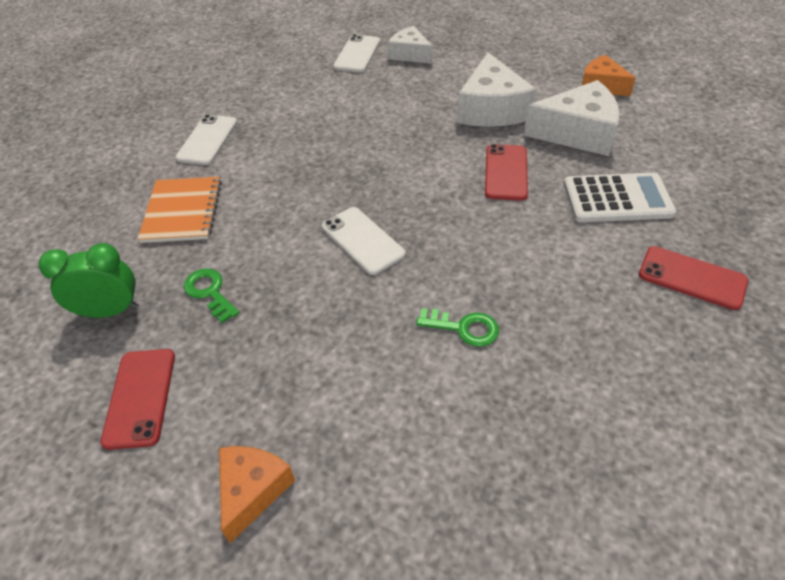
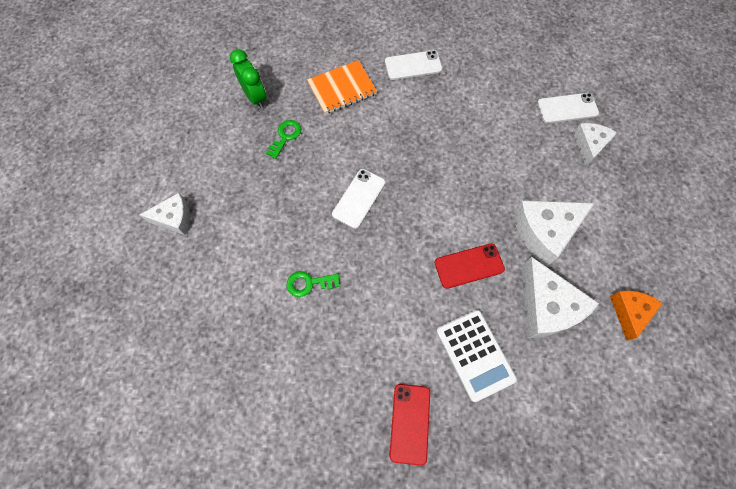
camera: 65 degrees right, 20 degrees up
(140, 397) = (209, 142): red phone -> none
(252, 490) = (174, 218): orange cheese -> white cheese
(464, 328) = (309, 283): green key -> green key turned 90 degrees clockwise

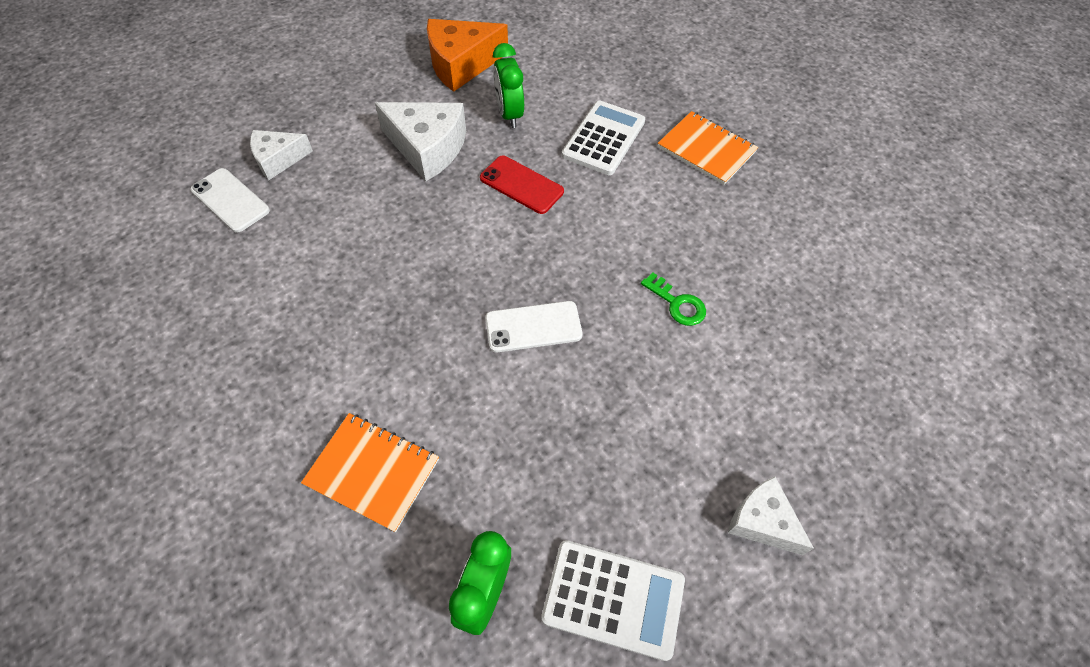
camera: 130 degrees left, 10 degrees down
(208, 137) = (613, 599): none -> white calculator
(285, 137) = (518, 483): green key -> none
(410, 423) = (706, 149): red phone -> orange notebook
(413, 65) = (259, 405): white phone -> none
(546, 307) = (509, 114): white cheese -> green clock
(629, 312) = (461, 64): orange cheese -> orange cheese, size x1.62

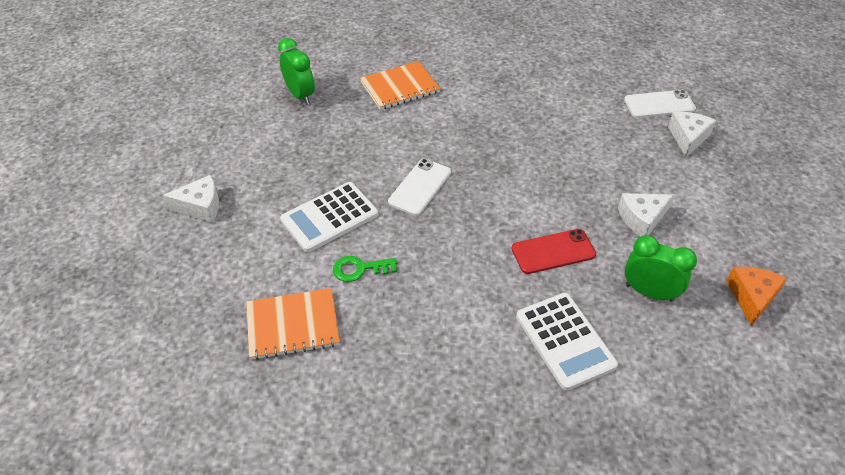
camera: 130 degrees right, 10 degrees down
(428, 148) = (642, 219): white cheese -> white cheese, size x0.62
(461, 64) = (751, 297): orange cheese -> orange cheese, size x0.62
(613, 599) = (245, 131): white calculator -> white calculator (329, 217)
(706, 149) = (486, 413): orange notebook -> orange notebook (292, 325)

